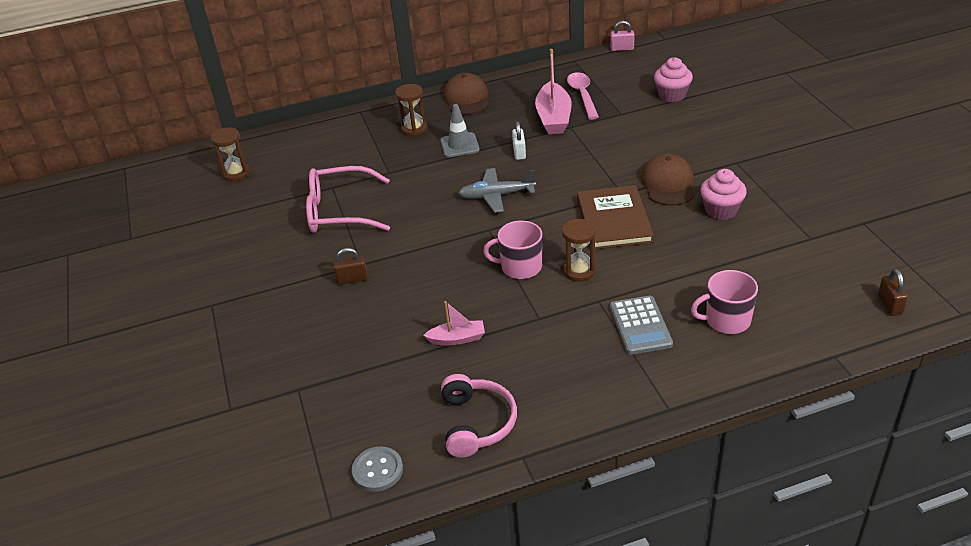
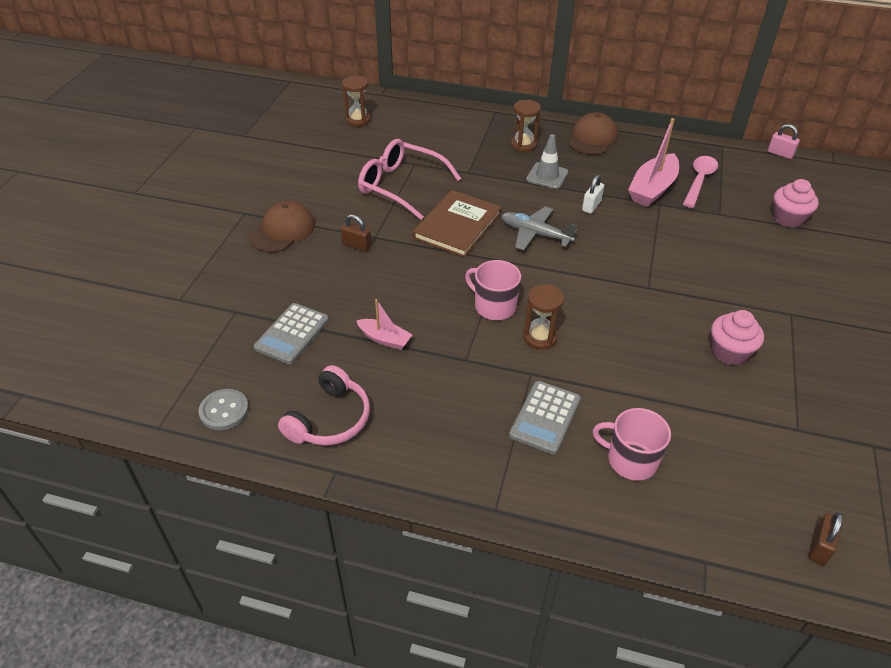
camera: 30 degrees right, 5 degrees up
(371, 378) = (292, 334): none -> grey calculator
(613, 220) = (616, 308): brown book -> brown book (457, 226)
(668, 184) = (701, 300): brown cap -> brown cap (282, 230)

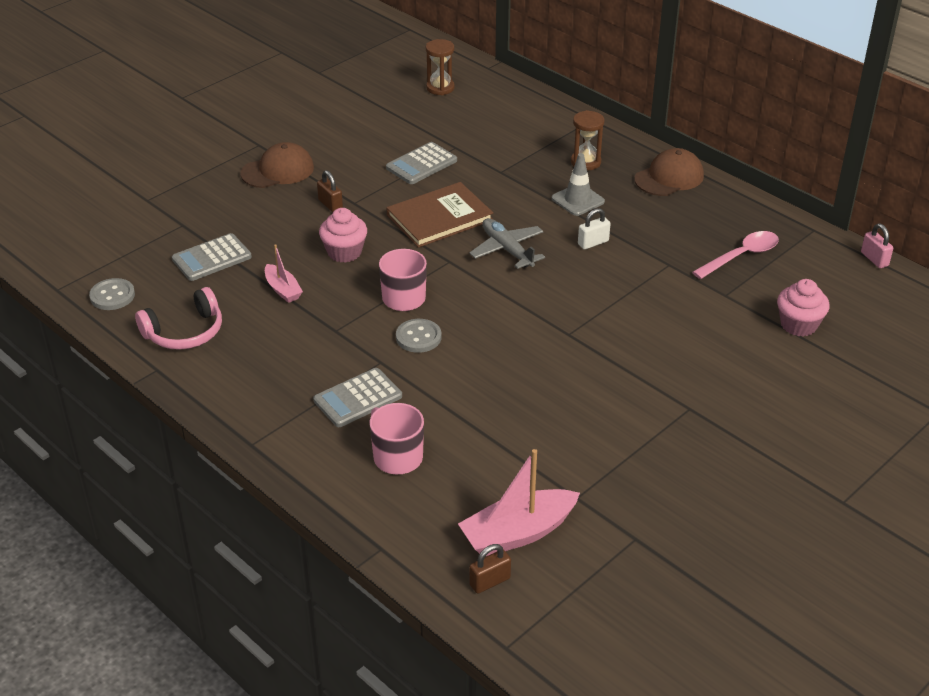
camera: 30 degrees right, 5 degrees down
(401, 186) = (421, 164): pink glasses -> grey calculator
(540, 337) = (418, 337): brown hourglass -> grey button
(652, 189) = (678, 247): pink boat -> pink boat (518, 533)
(729, 352) = (585, 415): pink cupcake -> pink cupcake (344, 252)

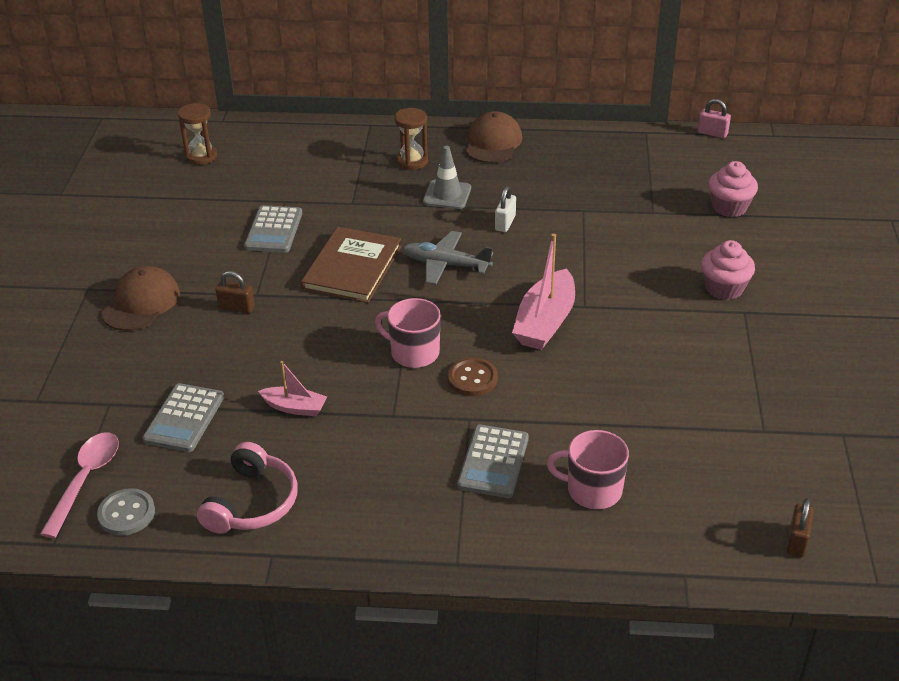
camera: 40 degrees left, 0 degrees up
(344, 252) = (307, 342): pink cupcake -> pink cupcake (724, 288)
(418, 337) = (472, 378): grey button -> brown button
(518, 533) = (763, 488): pink boat -> pink boat (545, 322)
(741, 256) = (624, 177): pink spoon -> pink spoon (85, 480)

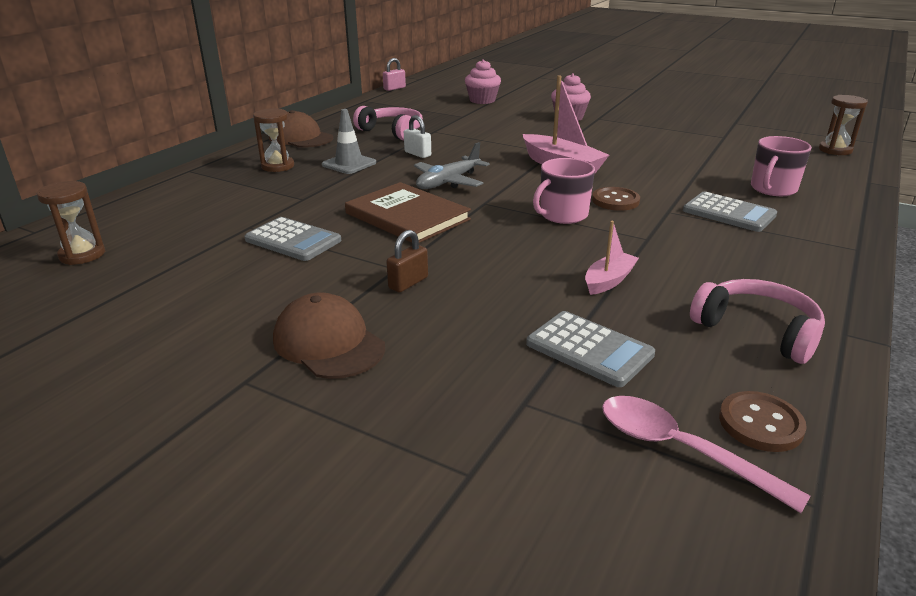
camera: 65 degrees left, 10 degrees down
(126, 514) = (760, 424): grey button -> brown button
(558, 186) = (392, 131): none -> pink headphones
(797, 541) = (835, 150): brown padlock -> brown hourglass

